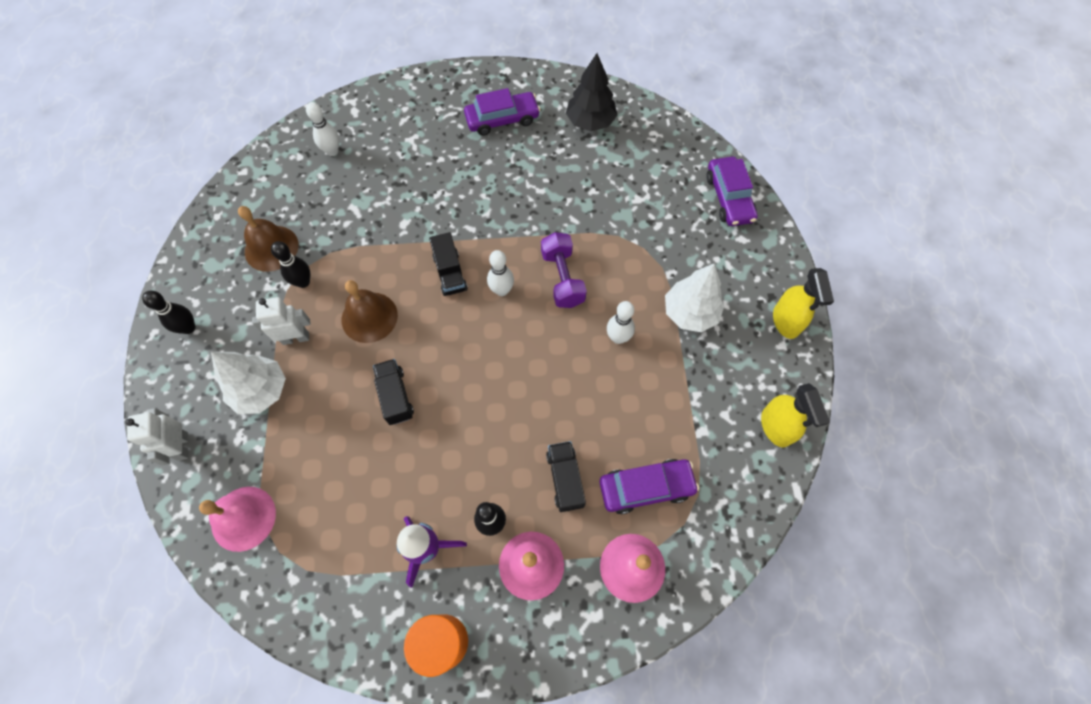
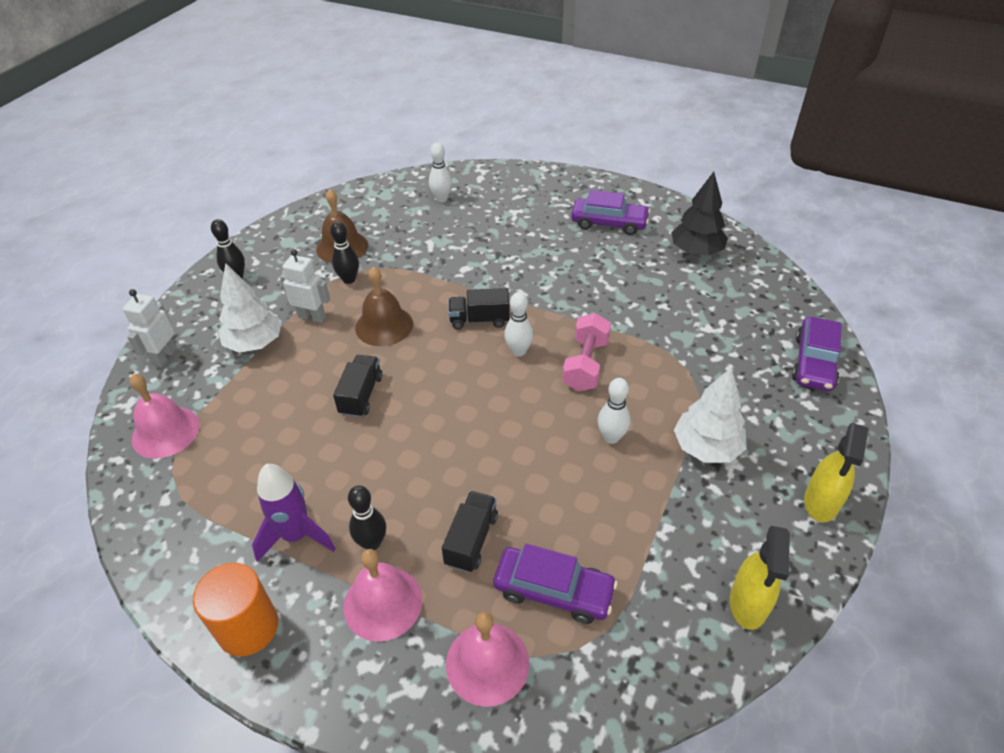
camera: 30 degrees right, 20 degrees down
(450, 273) = (479, 320): black truck -> black truck turned 75 degrees clockwise
(562, 278) = (585, 364): purple dumbbell -> pink dumbbell

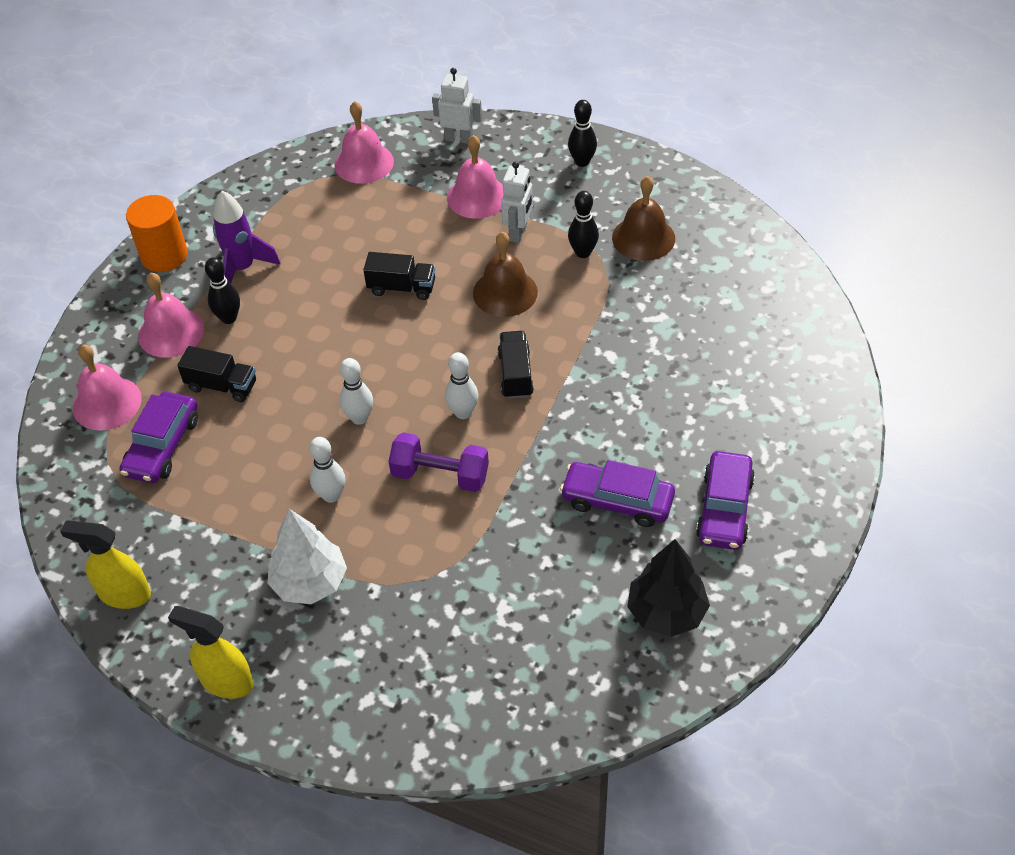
camera: 90 degrees right, 5 degrees up
(255, 343) = (477, 197): white tree -> pink bell
(441, 198) = (759, 320): white bowling pin -> white bowling pin (359, 418)
(585, 364) = (440, 475): pink dumbbell -> purple dumbbell
(814, 362) = (438, 721): purple car -> purple car (617, 501)

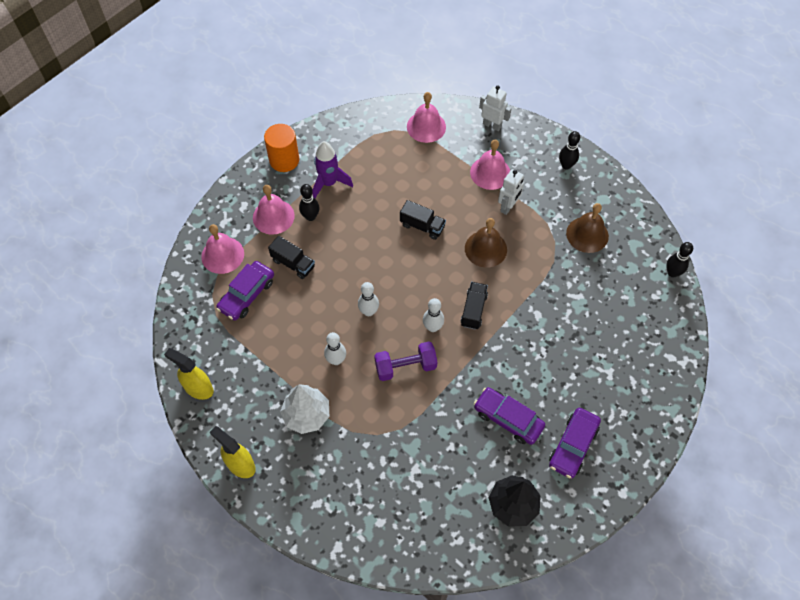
camera: 15 degrees right, 10 degrees up
(440, 475) = (405, 367): purple dumbbell -> purple dumbbell turned 45 degrees counterclockwise
(583, 252) = (544, 234): black bowling pin -> black bowling pin (672, 273)

